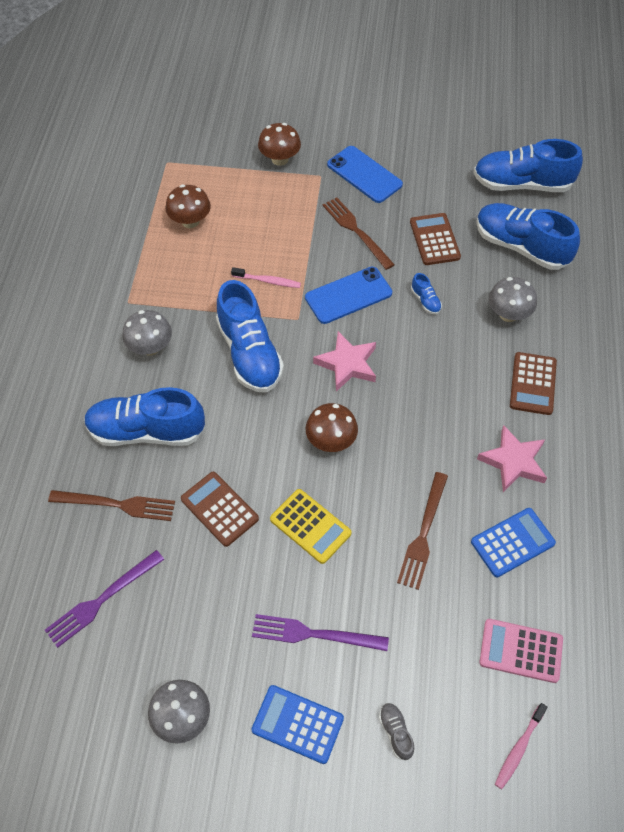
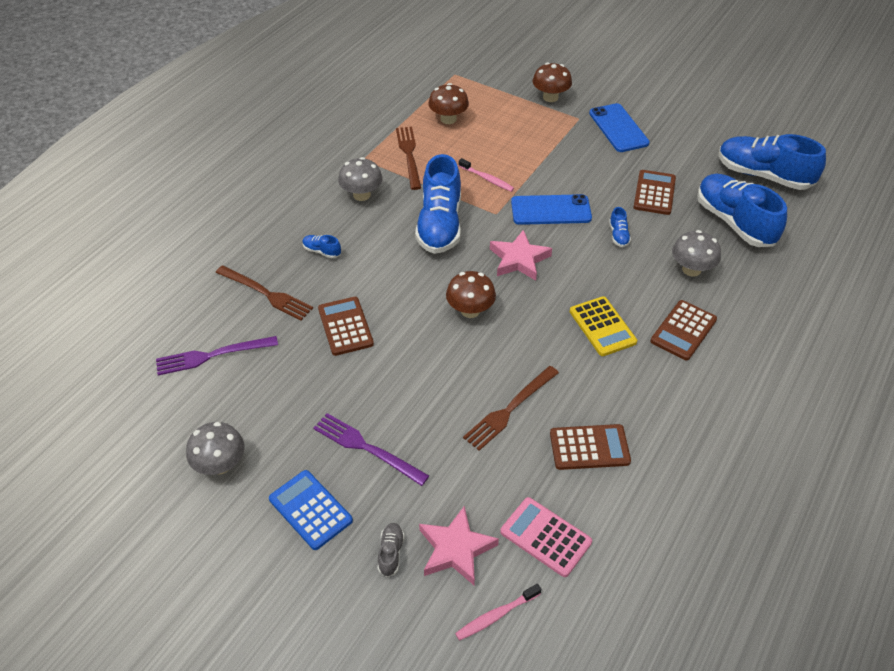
camera: 25 degrees right, 10 degrees down
(147, 431) = (322, 251): blue shoe -> blue shoe, size x0.40
(310, 526) = (413, 367): yellow calculator -> yellow calculator (602, 326)
(356, 231) = (586, 166): brown fork -> brown fork (409, 155)
(512, 542) = (589, 447): blue calculator -> brown calculator
(513, 461) = (628, 384): pink star -> pink star (456, 549)

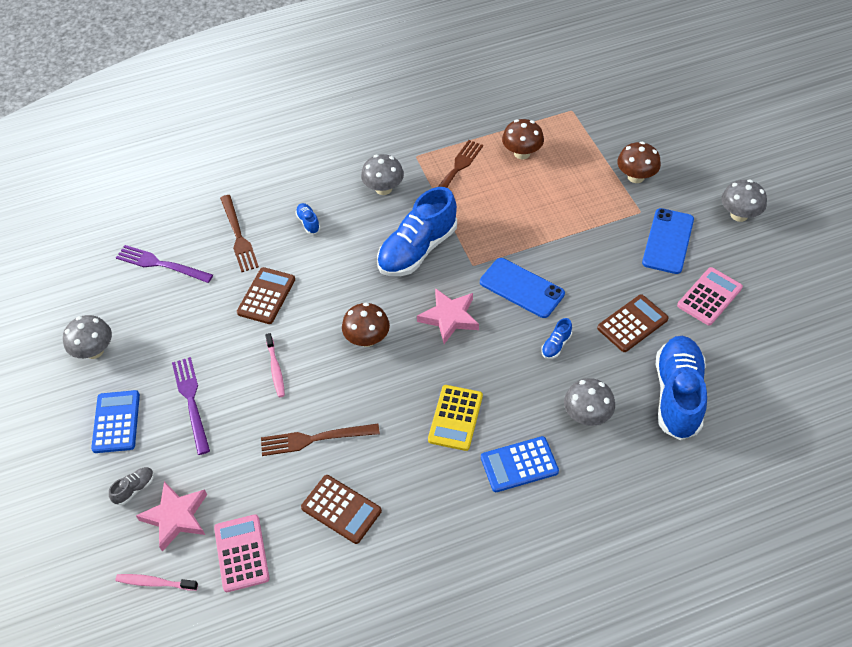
camera: 40 degrees right, 5 degrees up
(487, 179) = (497, 228): pink toothbrush -> pink toothbrush (275, 368)
(646, 90) = (739, 215): none -> grey mushroom
(683, 330) = (519, 465): brown calculator -> blue calculator
(684, 149) = (709, 296): none -> pink calculator
(763, 175) = (760, 366): blue shoe -> none

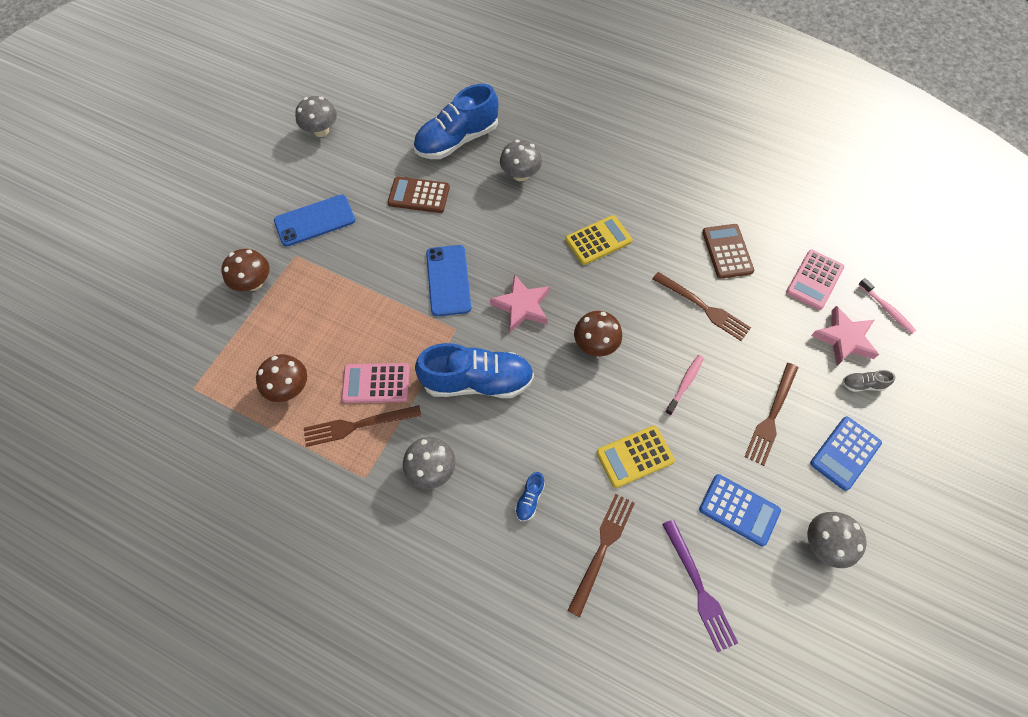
camera: 135 degrees left, 10 degrees up
(191, 401) = (771, 416): purple fork -> brown fork
(266, 296) = (635, 457): brown calculator -> yellow calculator
(519, 465) = (593, 184): blue calculator -> blue calculator (739, 510)
(556, 345) = (481, 225): blue shoe -> none
(709, 296) = (352, 168): pink calculator -> pink calculator (376, 383)
(739, 215) = (247, 194): grey mushroom -> grey mushroom (321, 130)

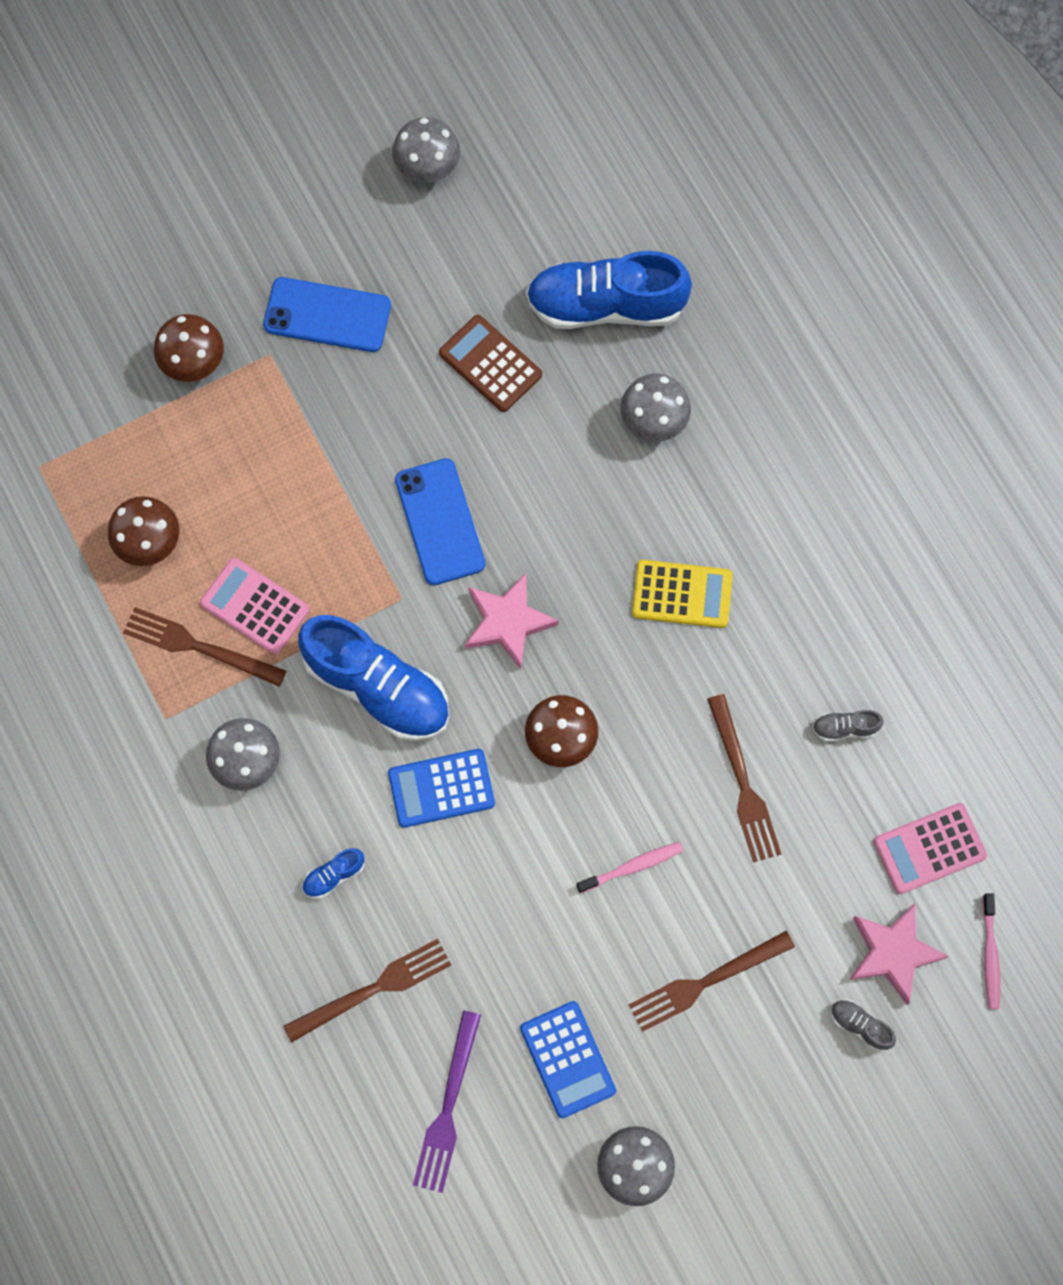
camera: 35 degrees right, 10 degrees up
(448, 280) = (440, 522): blue phone -> blue phone turned 45 degrees counterclockwise
(635, 457) = (496, 912): yellow calculator -> none
(727, 251) = (845, 728): brown calculator -> grey shoe
(845, 453) = (756, 1088): blue calculator -> blue calculator (441, 788)

